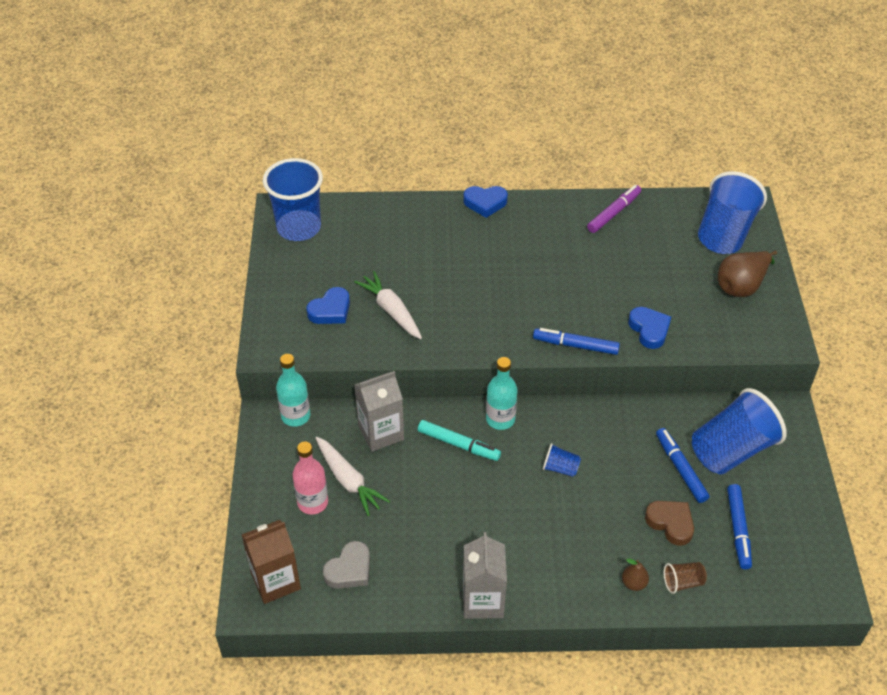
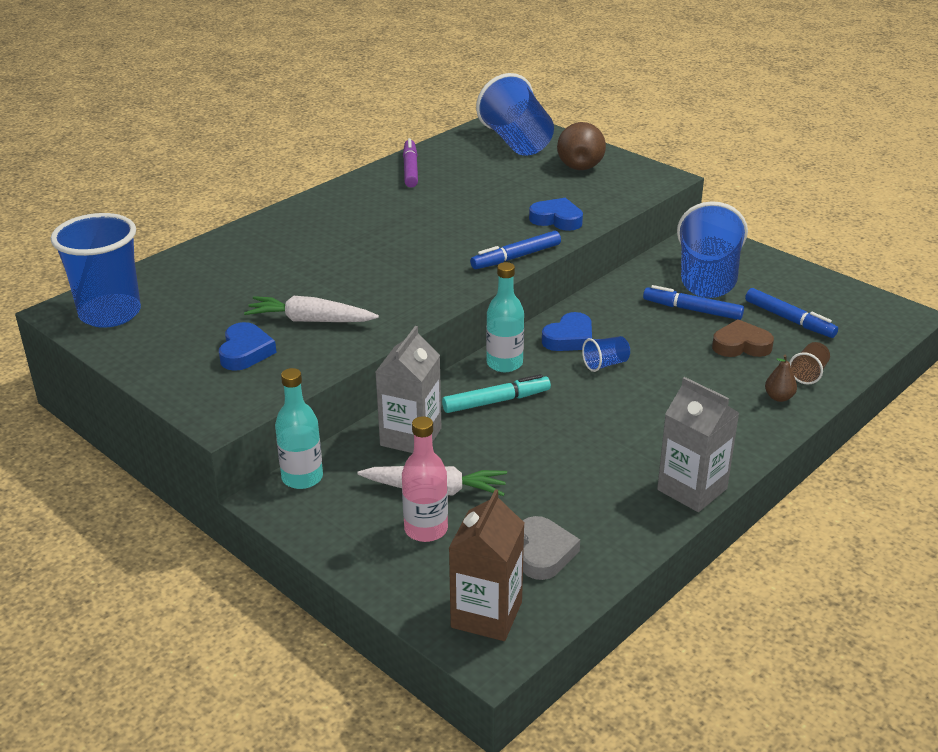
camera: 45 degrees left, 15 degrees down
(485, 203) = (284, 212): blue heart -> blue heart (569, 338)

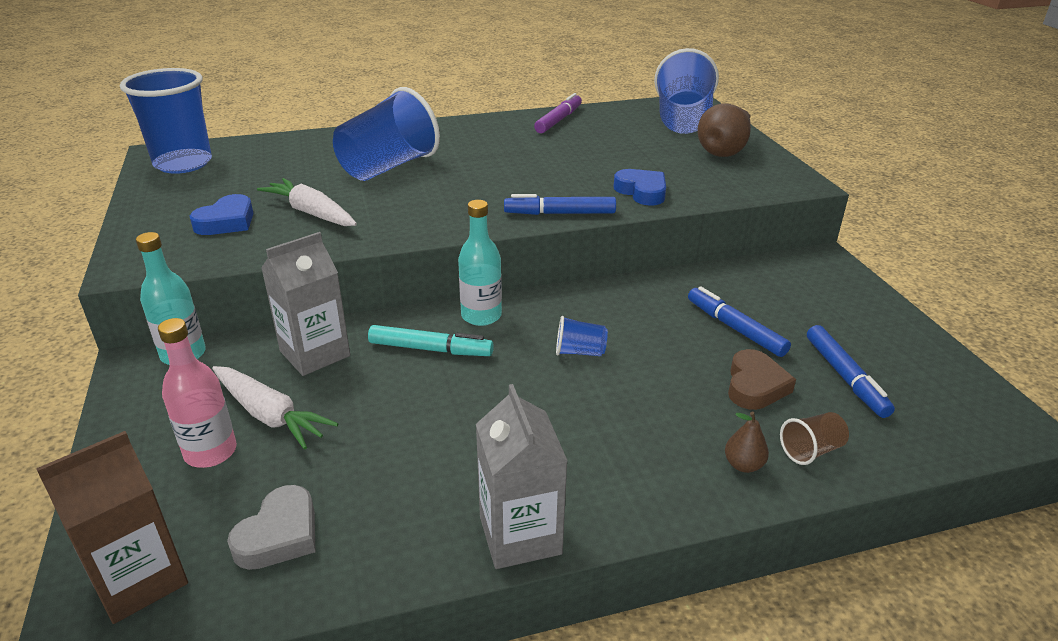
camera: 30 degrees right, 0 degrees up
(569, 338) = (571, 313): blue heart -> none
(707, 279) = (785, 302): blue cup -> blue cup (388, 167)
(741, 345) = (755, 386): brown heart -> brown heart turned 75 degrees clockwise

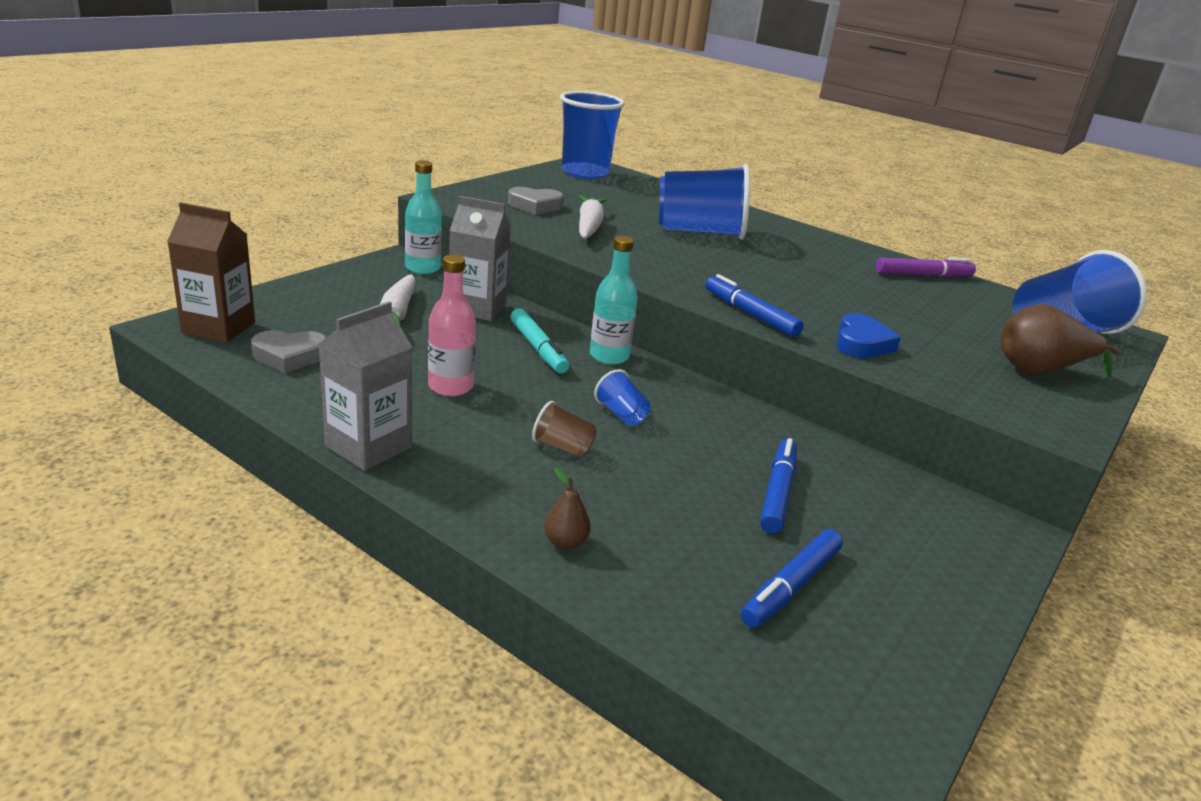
camera: 50 degrees right, 5 degrees down
(210, 452) = (341, 309): pink bottle -> pink bottle (450, 387)
(227, 222) = (535, 206): blue heart -> grey heart
(755, 386) = (696, 525): brown heart -> none
(811, 450) = (634, 582): brown cup -> brown cup (562, 447)

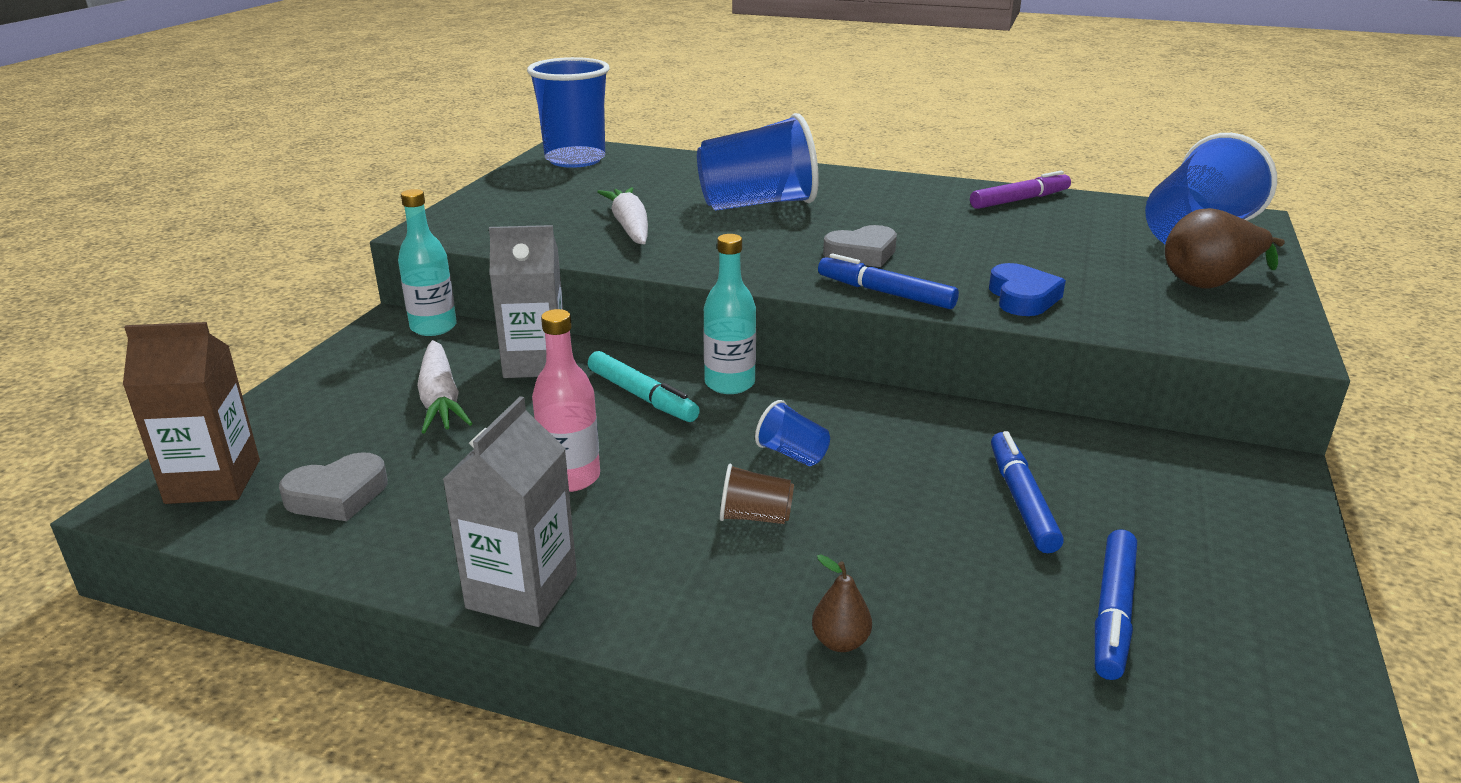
camera: 15 degrees left, 0 degrees up
(535, 206) = (548, 215): grey heart -> grey heart (862, 253)

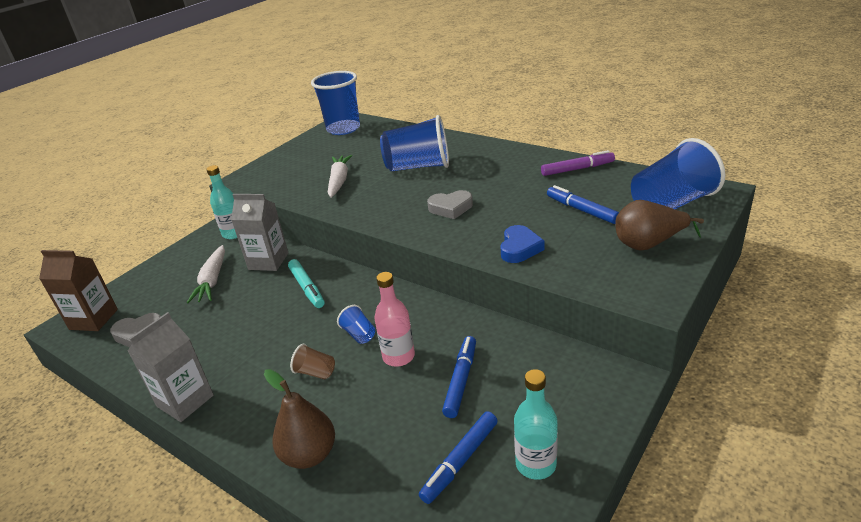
camera: 20 degrees right, 5 degrees up
(571, 477) = (244, 336): pink bottle -> pink bottle (398, 356)
(729, 383) = (356, 283): turquoise bottle -> turquoise bottle (536, 464)
(840, 642) = (309, 455): brown pear -> brown pear, size x1.94
(885, 293) = (443, 239): blue marker -> blue marker (581, 210)

